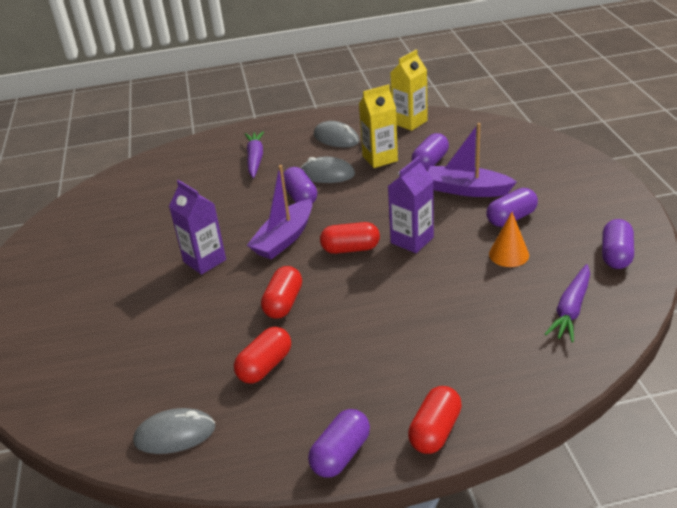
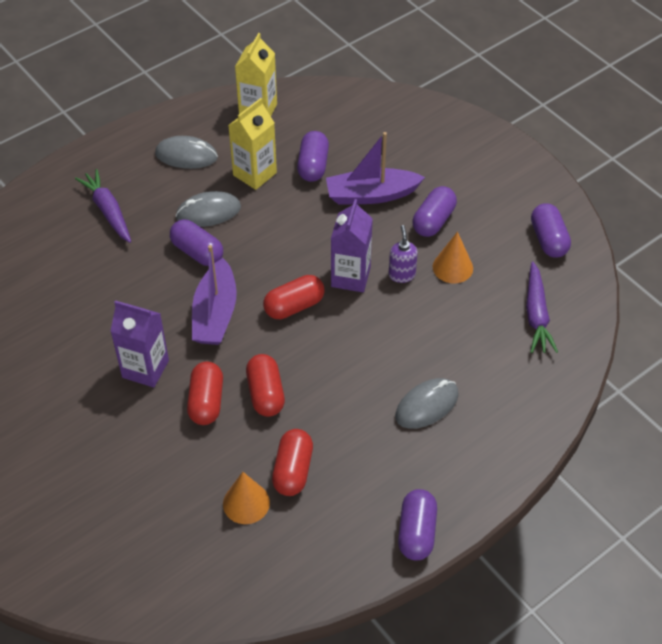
camera: 30 degrees left, 15 degrees up
(175, 434) = (254, 571): grey mouse -> grey mouse (426, 405)
(209, 378) = (246, 503): none -> orange cone
(435, 431) = (483, 480): red capsule -> red capsule (206, 402)
(458, 249) = (401, 274): none -> purple soap dispenser

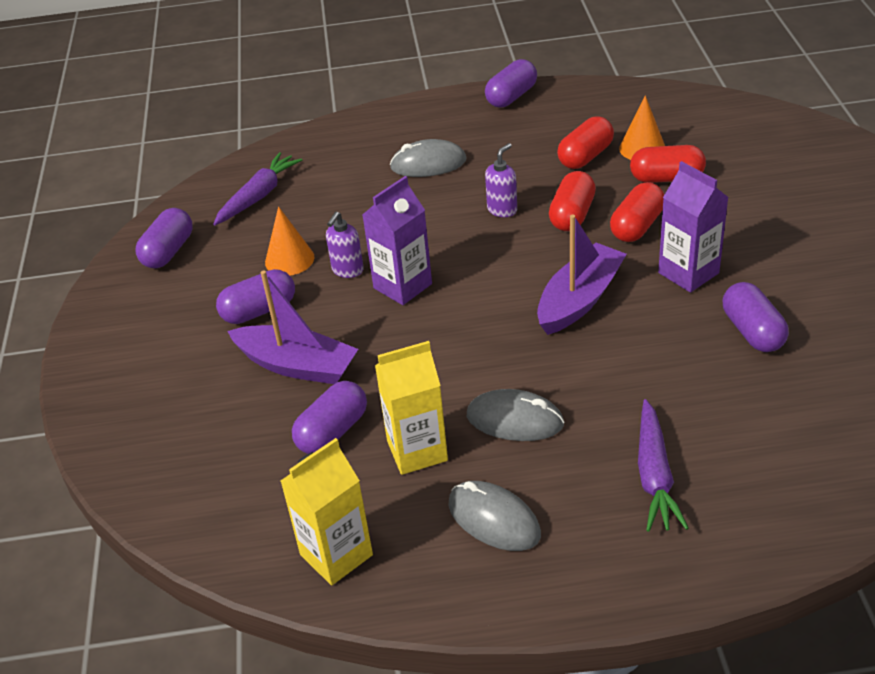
camera: 145 degrees left, 10 degrees down
(197, 252) = (560, 374): purple capsule -> purple capsule (752, 331)
(294, 306) = (486, 279): red capsule -> red capsule (666, 178)
(326, 377) = (502, 209): none -> purple soap dispenser

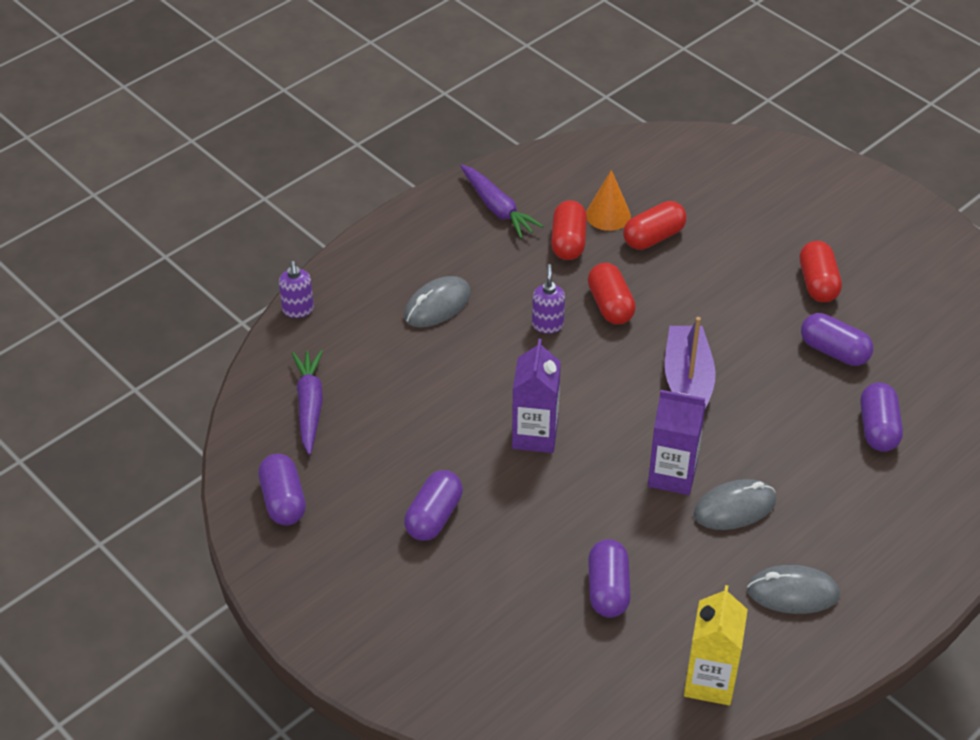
camera: 40 degrees left, 5 degrees up
(289, 259) = (409, 456): orange cone -> none
(297, 365) = (520, 549): purple boat -> none
(347, 270) = (472, 442): purple soap dispenser -> purple soap dispenser (298, 310)
(417, 451) = (687, 570): yellow carton -> none
(511, 97) = (444, 203): purple capsule -> purple capsule (878, 428)
(637, 226) = (671, 294): red capsule -> red capsule (818, 283)
(654, 475) = (867, 500): purple carrot -> purple carrot (497, 208)
(688, 273) = (747, 320): purple carton -> purple carton (672, 475)

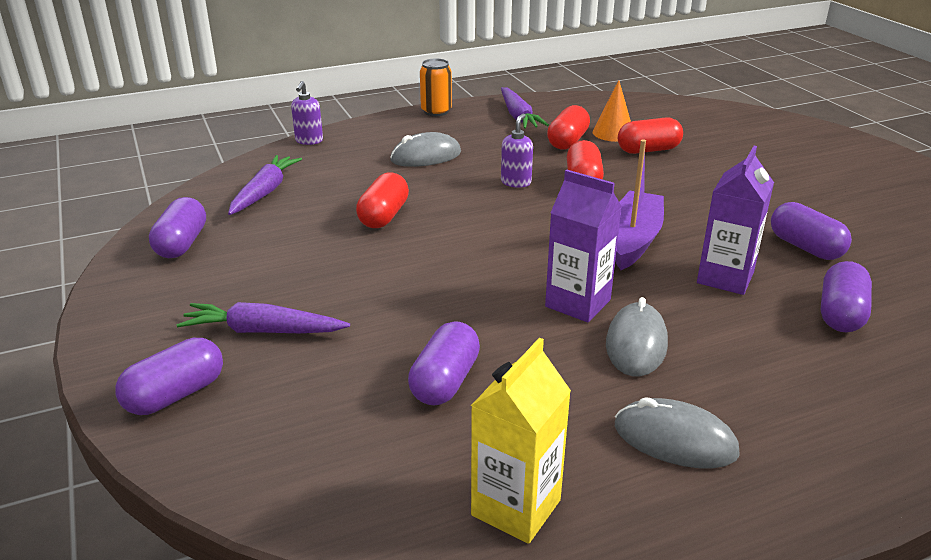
camera: 20 degrees right, 15 degrees down
(404, 220) = (436, 111): none -> orange can
(433, 582) = (263, 331): none -> purple carrot
(434, 517) = (307, 283): purple capsule -> purple capsule (175, 395)
(535, 435) = (452, 247): purple carton -> purple carton (725, 278)
(734, 508) = (636, 344): grey mouse -> grey mouse turned 75 degrees counterclockwise
(818, 283) = (803, 200): red capsule -> red capsule (384, 216)

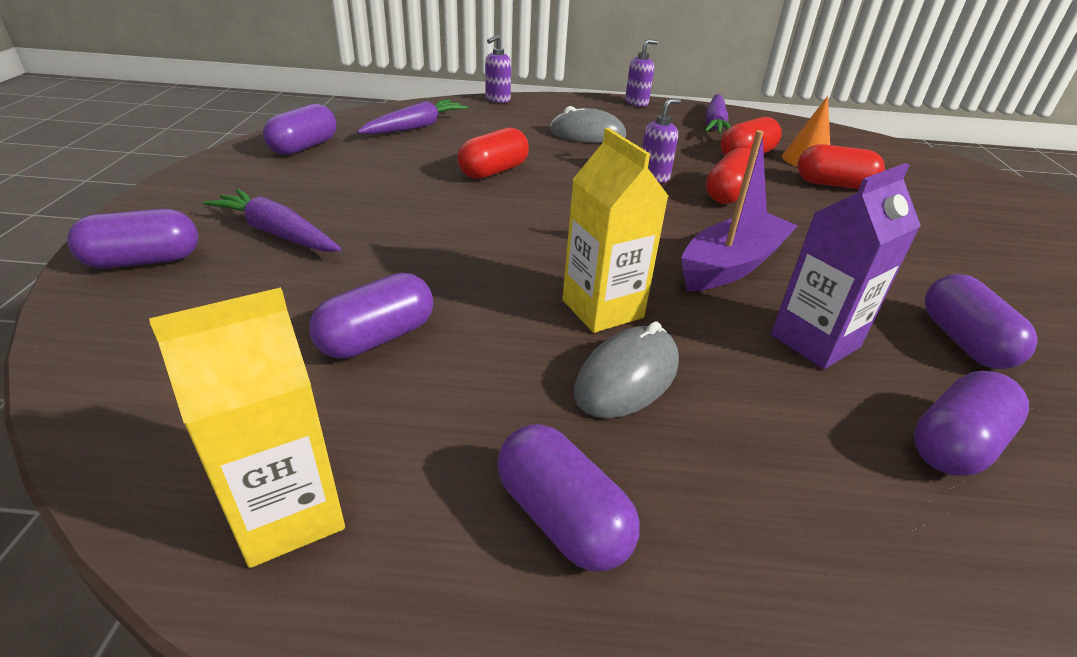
camera: 25 degrees right, 5 degrees up
(436, 111) = (636, 103): orange can -> purple soap dispenser
(578, 303) = (602, 309): purple carton -> yellow carton
(675, 440) = (562, 517): grey mouse -> purple capsule

